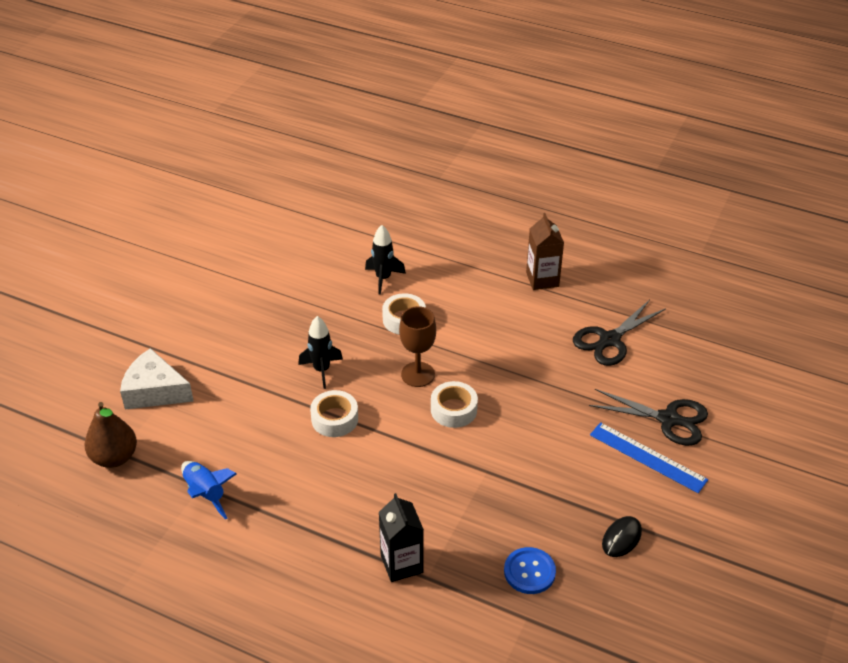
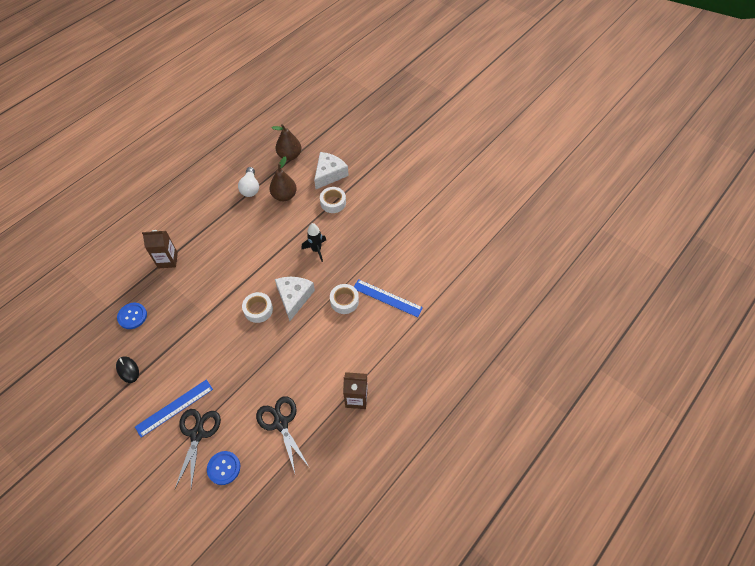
camera: 105 degrees right, 15 degrees up
(205, 493) = (250, 188): blue rocket -> white light bulb
(216, 439) = (284, 196): none -> brown pear
(334, 419) = (276, 249): white tape -> white tape (333, 202)
(383, 278) = (387, 298): black rocket -> blue ruler
(402, 564) = (167, 260): black carton -> brown carton
(418, 374) = (294, 298): brown goblet -> white cheese
(668, 419) = (197, 434): black scissors -> black scissors turned 150 degrees clockwise
(695, 378) = (224, 468): none -> blue button

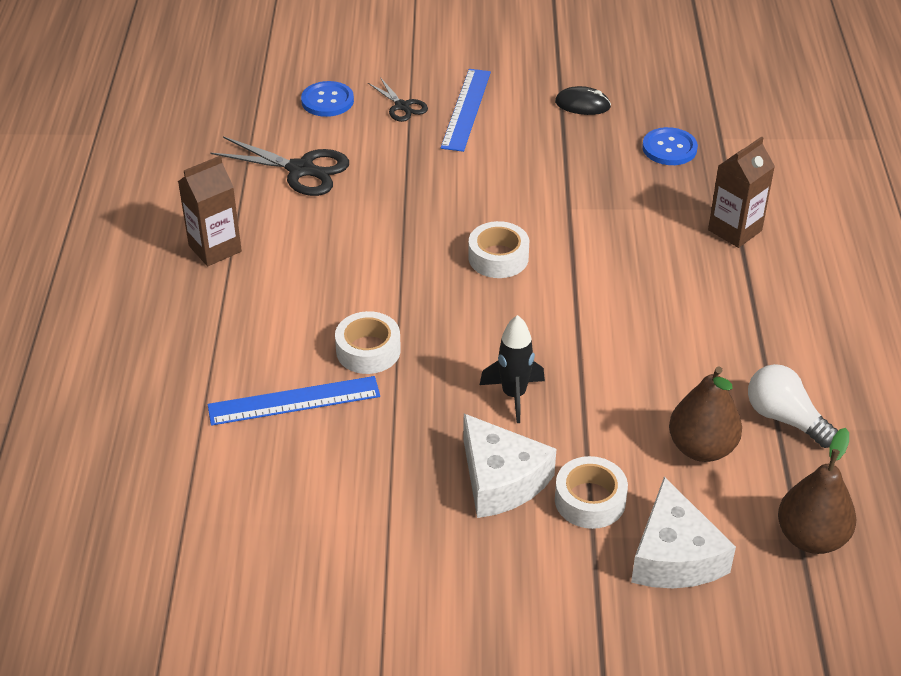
camera: 140 degrees right, 15 degrees down
(197, 434) = (402, 106): black scissors -> black scissors, size x0.58
(294, 298) = (461, 305): white cheese -> white cheese (500, 480)

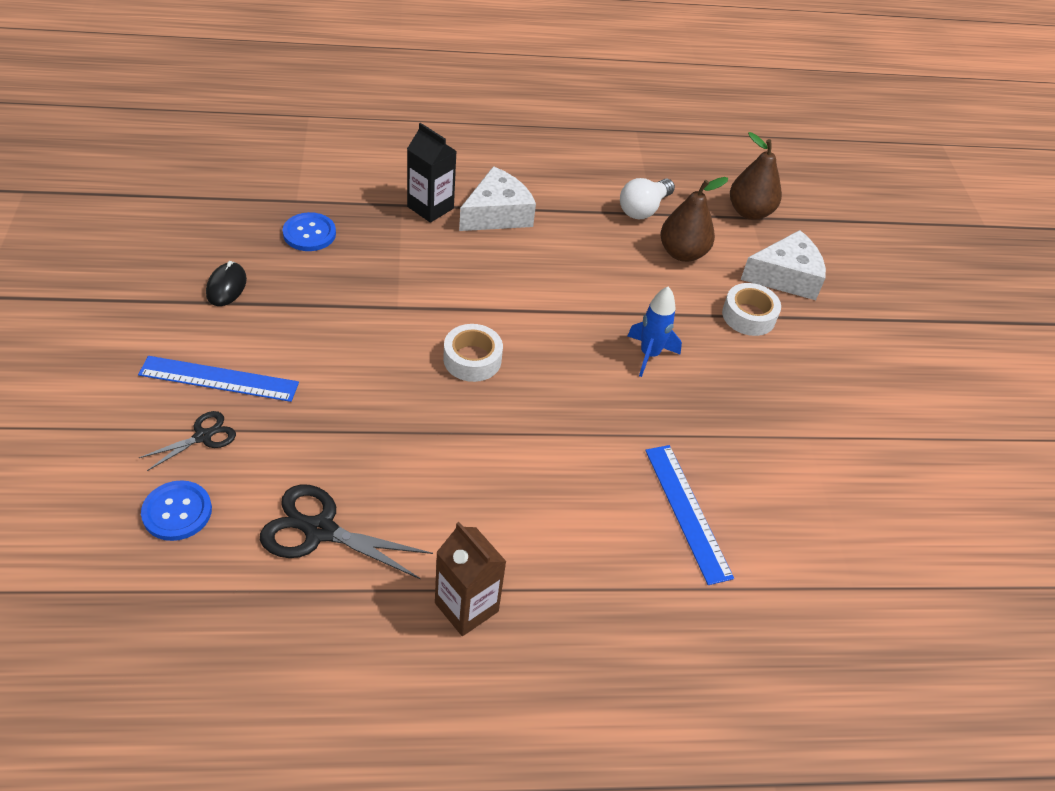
camera: 100 degrees left, 5 degrees up
(301, 170) = (319, 530): black scissors -> black scissors turned 90 degrees counterclockwise
(368, 350) = (611, 456): white tape -> none
(500, 480) = (743, 366): white cheese -> white cheese (497, 214)
(514, 395) = (649, 355): black rocket -> blue rocket
(735, 230) = (430, 207): brown carton -> black carton

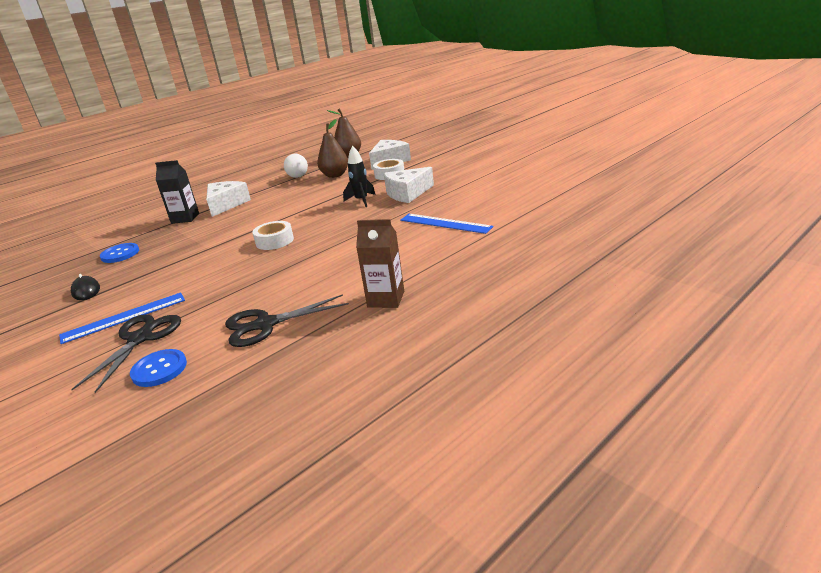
camera: 30 degrees left, 20 degrees down
(203, 436) = (140, 338): black scissors -> black scissors, size x1.72
(649, 355) = (361, 201): blue rocket -> black rocket
(720, 390) = (407, 193): none -> white cheese

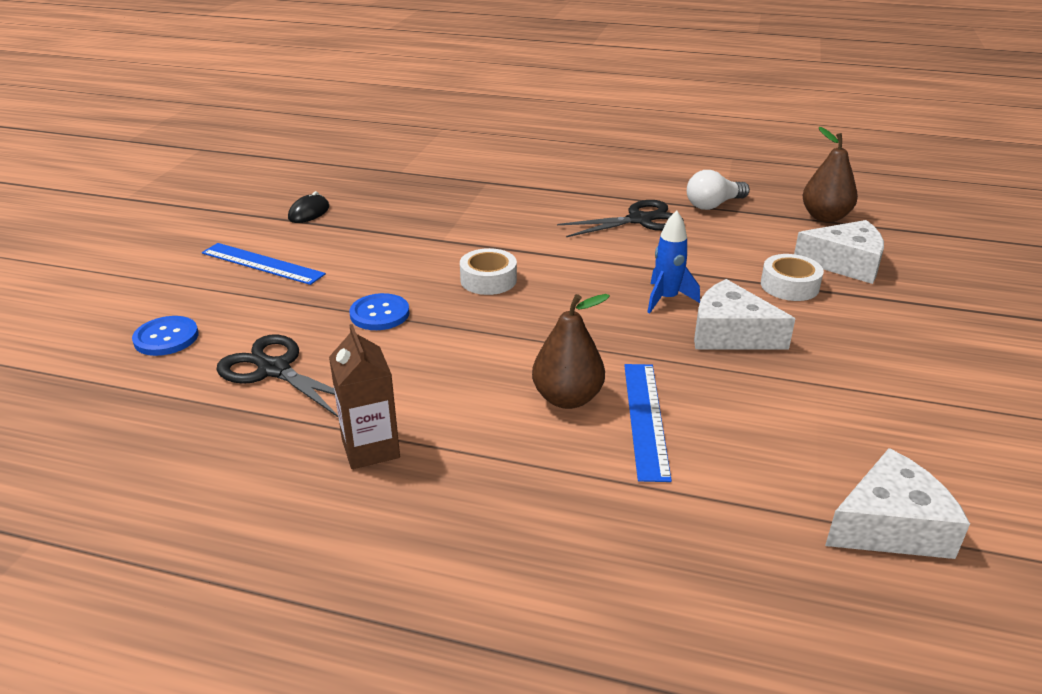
camera: 55 degrees right, 5 degrees up
(120, 254) = (397, 190): blue button -> blue button (379, 314)
(140, 338) = (223, 295): black scissors -> black scissors (640, 220)
(185, 218) = (511, 186): black carton -> none
(226, 205) = (569, 195): white cheese -> white cheese (890, 526)
(335, 175) = (738, 236): brown pear -> brown pear (567, 398)
(361, 201) = (666, 299): black rocket -> blue rocket

